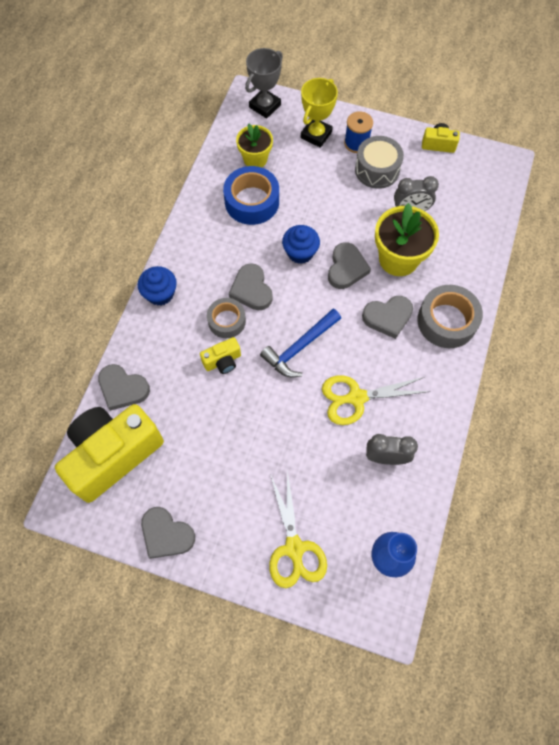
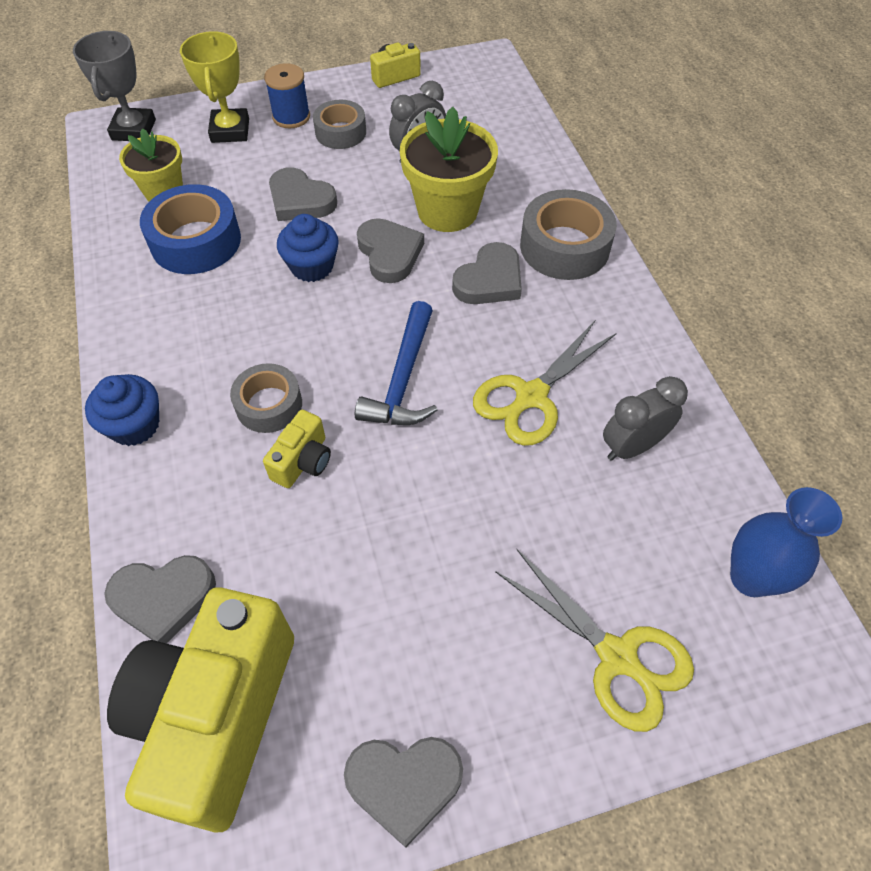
camera: 35 degrees left, 10 degrees down
(251, 290) = (276, 345): grey heart -> grey heart (300, 200)
(377, 170) = (340, 132): grey drum -> grey tape

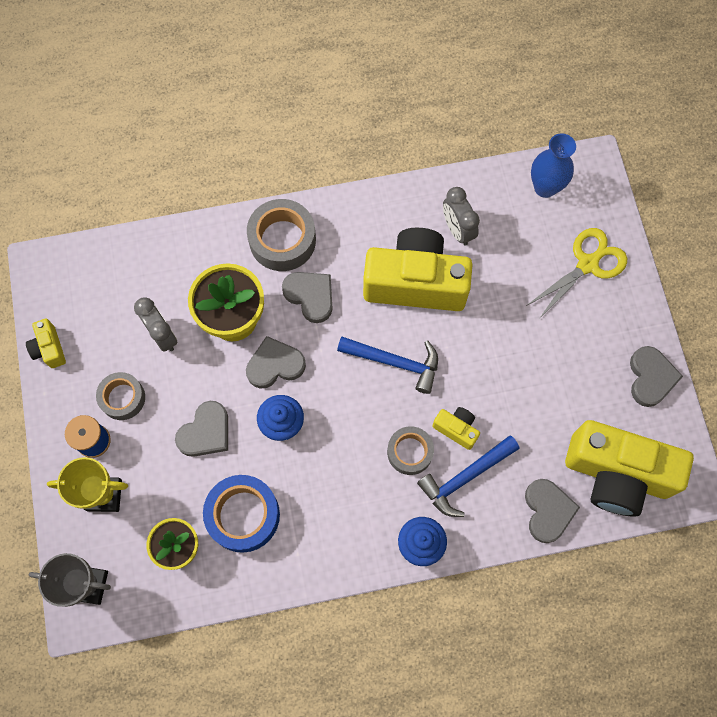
camera: 85 degrees left, 15 degrees up
(227, 476) = (465, 477): none -> blue hammer
(531, 396) = (415, 282): yellow scissors -> yellow camera

